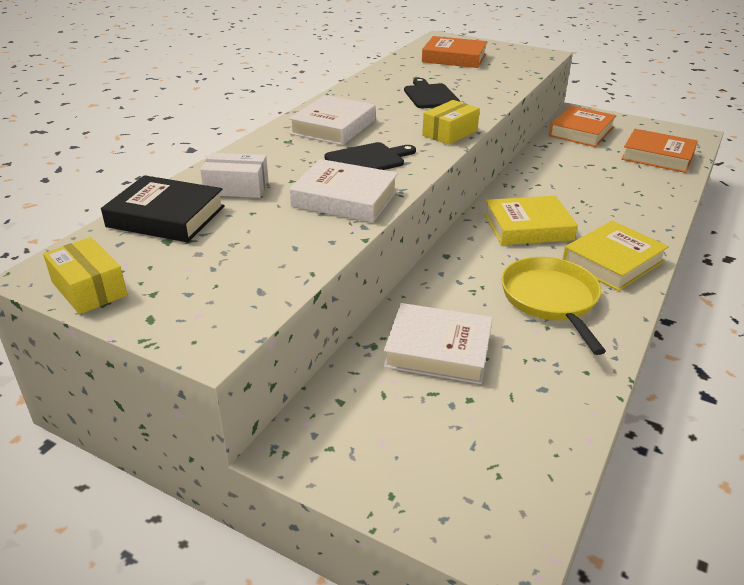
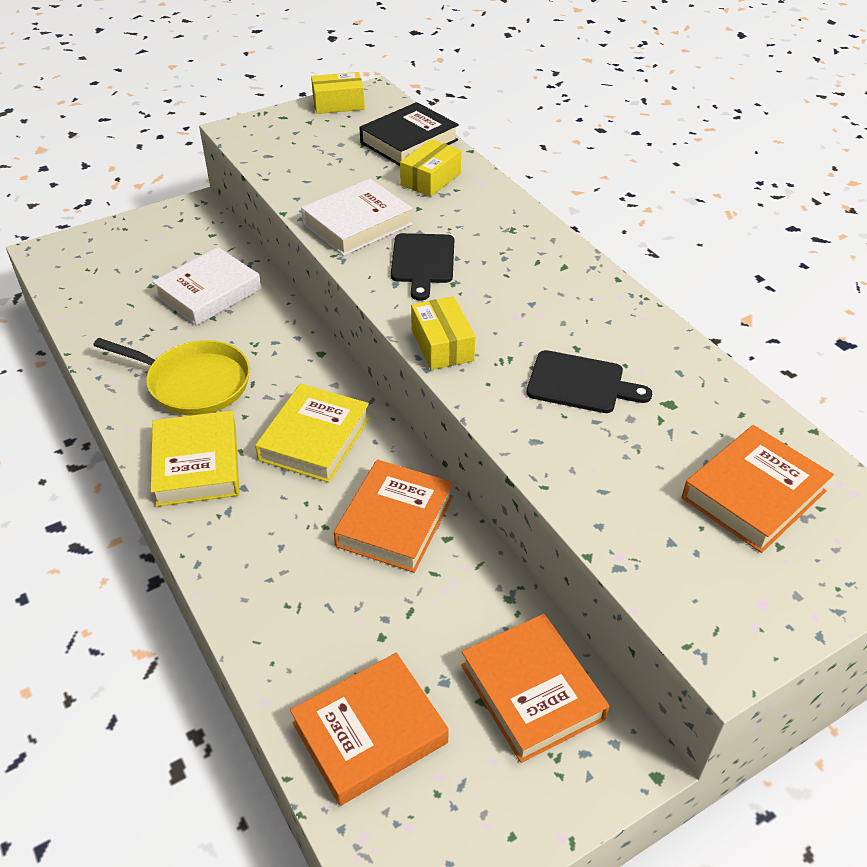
camera: 120 degrees right, 10 degrees up
(236, 187) = (430, 179): white box -> yellow box
(333, 127) = (527, 268): white book -> none
(547, 183) = (395, 521): none -> orange book

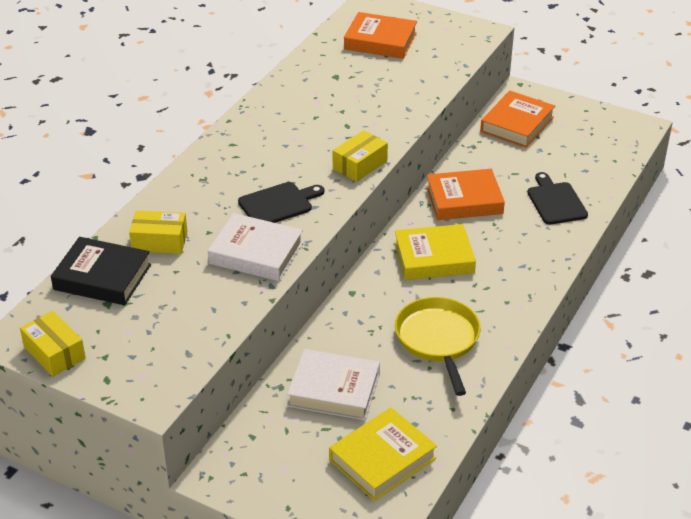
camera: 120 degrees left, 5 degrees down
(197, 464) = (504, 297): yellow book -> yellow book (382, 459)
(370, 733) = (588, 160): orange book -> none
(580, 383) = (347, 107): black cutting board -> black cutting board (555, 201)

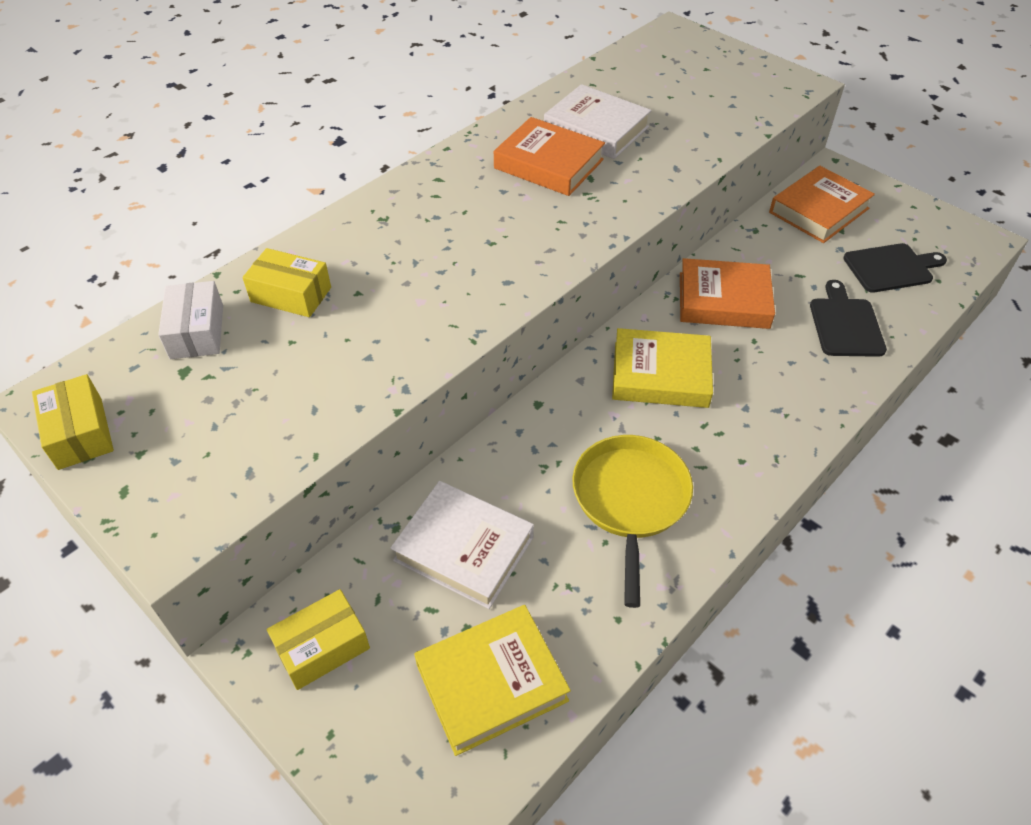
camera: 15 degrees right, 10 degrees up
(102, 277) = (197, 332): black book -> white box
(256, 253) = (405, 335): white book -> white book (596, 129)
(278, 204) = (463, 269): black cutting board -> black cutting board (891, 268)
(360, 165) = (588, 233): yellow box -> yellow box (322, 647)
(380, 41) = (669, 78): orange book -> orange book (549, 164)

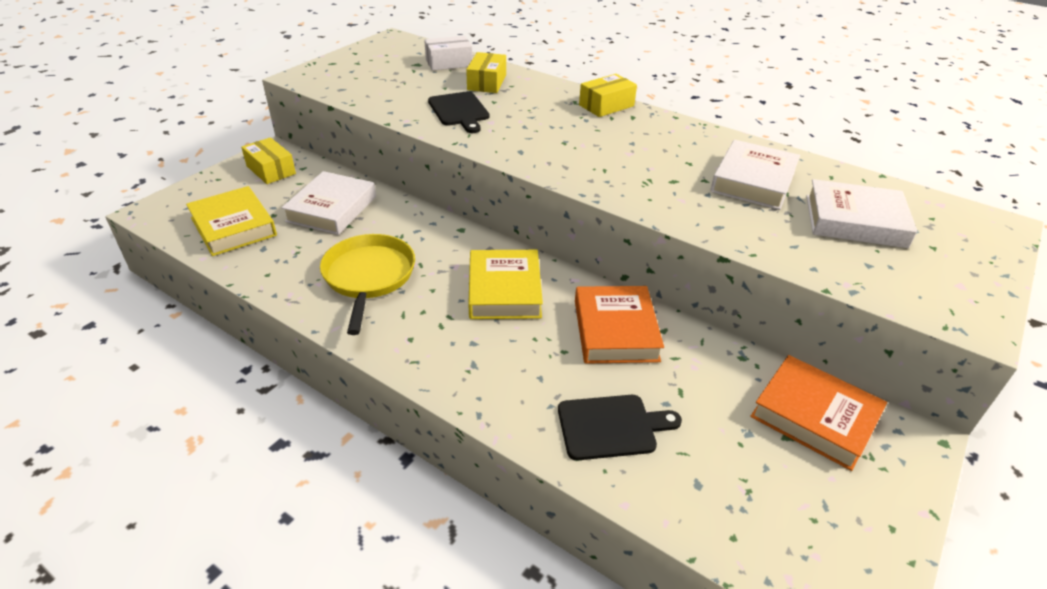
camera: 80 degrees right, 10 degrees down
(80, 433) = (371, 48): yellow box -> yellow box (606, 105)
(549, 164) = (682, 160): orange book -> none
(630, 500) = (369, 277): yellow pan -> yellow pan turned 90 degrees counterclockwise
(668, 93) = (855, 221): none -> white book
(891, 268) = (734, 483): black cutting board -> black cutting board (459, 111)

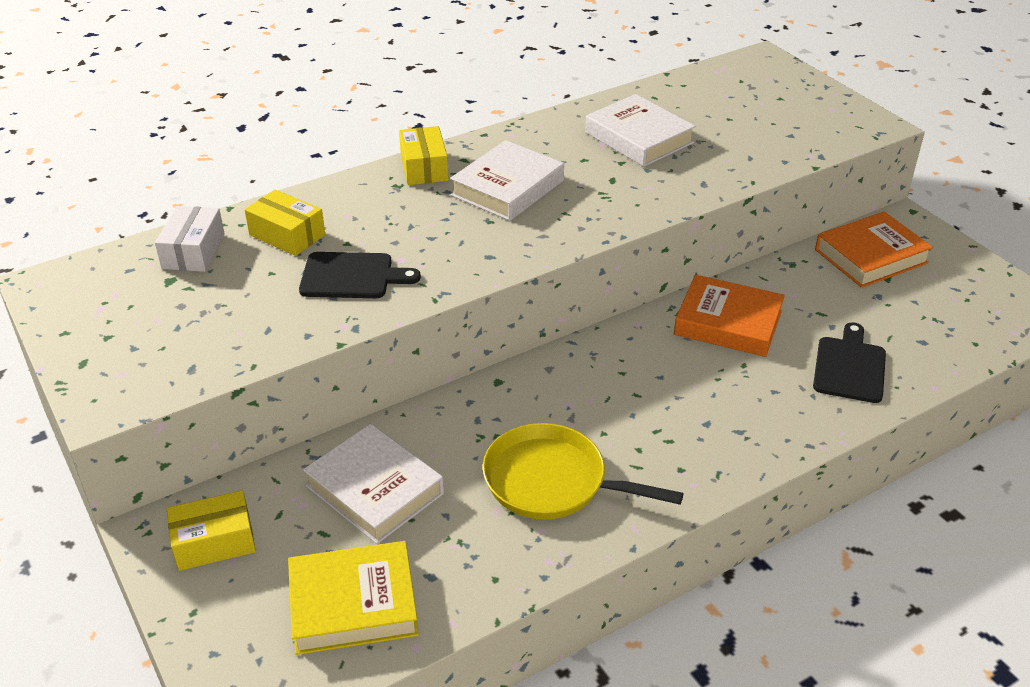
camera: 65 degrees left, 0 degrees up
(504, 290) = (632, 378): yellow book -> none
(855, 221) = (728, 115): white book -> white book (507, 188)

